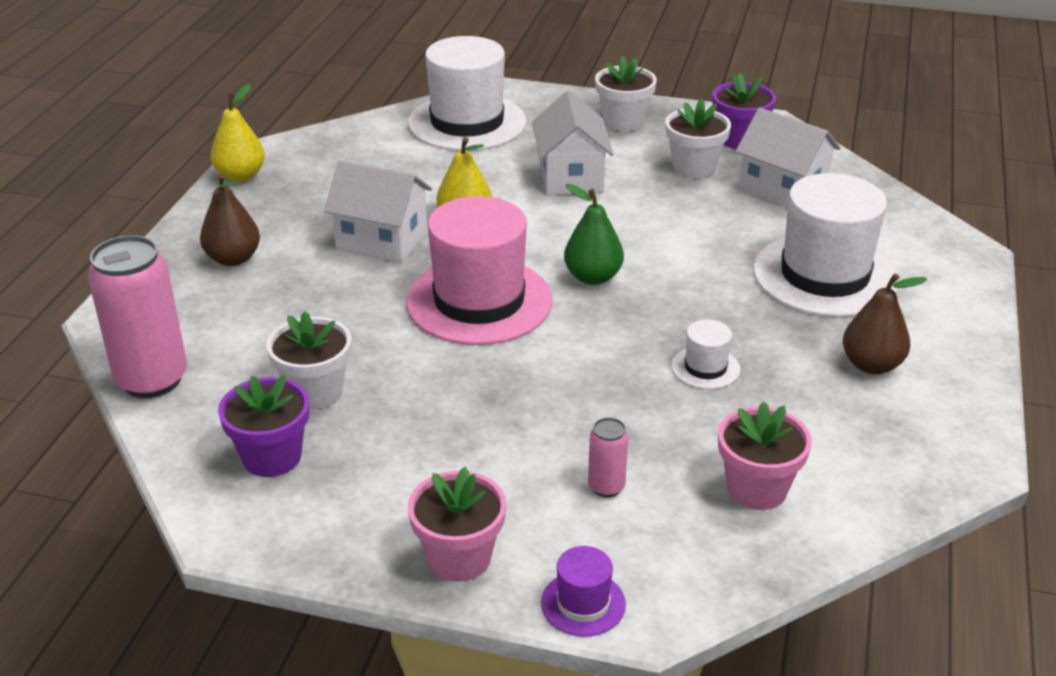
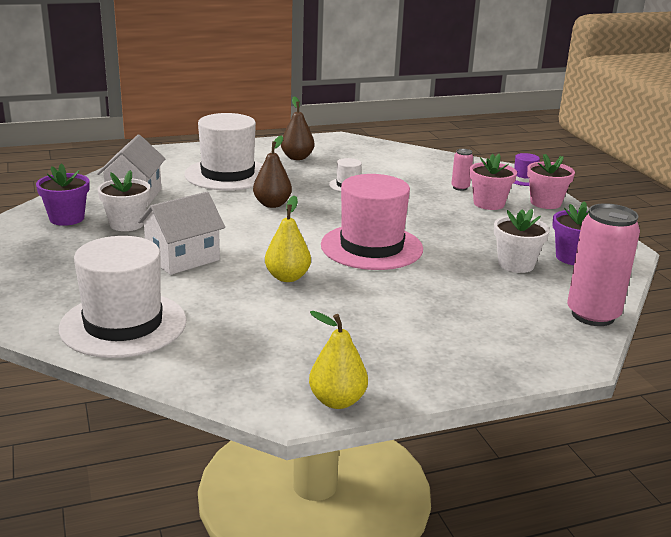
camera: 125 degrees left, 10 degrees down
(233, 259) = (450, 345): brown pear -> brown pear (272, 204)
(382, 241) = (350, 297): white house -> none
(593, 277) = (303, 224): green pear -> none
(623, 121) = (67, 261): white flower pot -> none
(756, 489) = (414, 165): pink flower pot -> pink flower pot (489, 204)

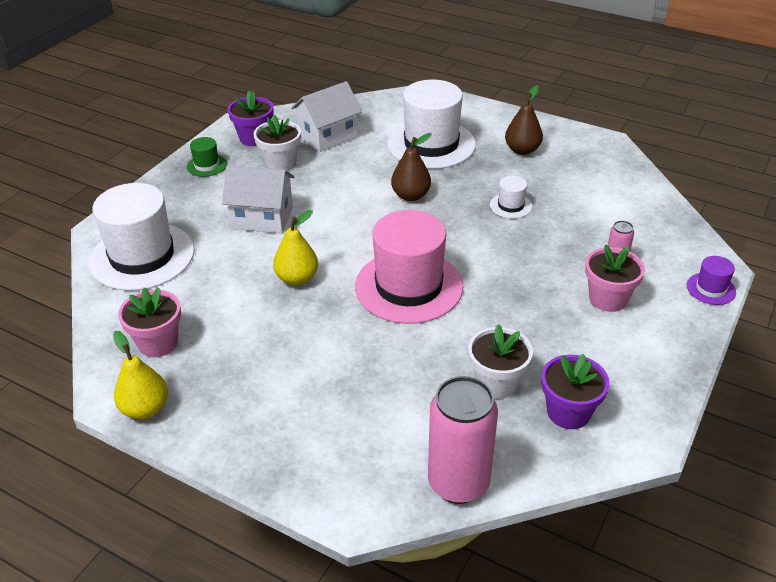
camera: 50 degrees right, 15 degrees up
(57, 249) = (206, 165): none -> green hat
(545, 203) = (674, 331): pink flower pot -> pink flower pot (158, 343)

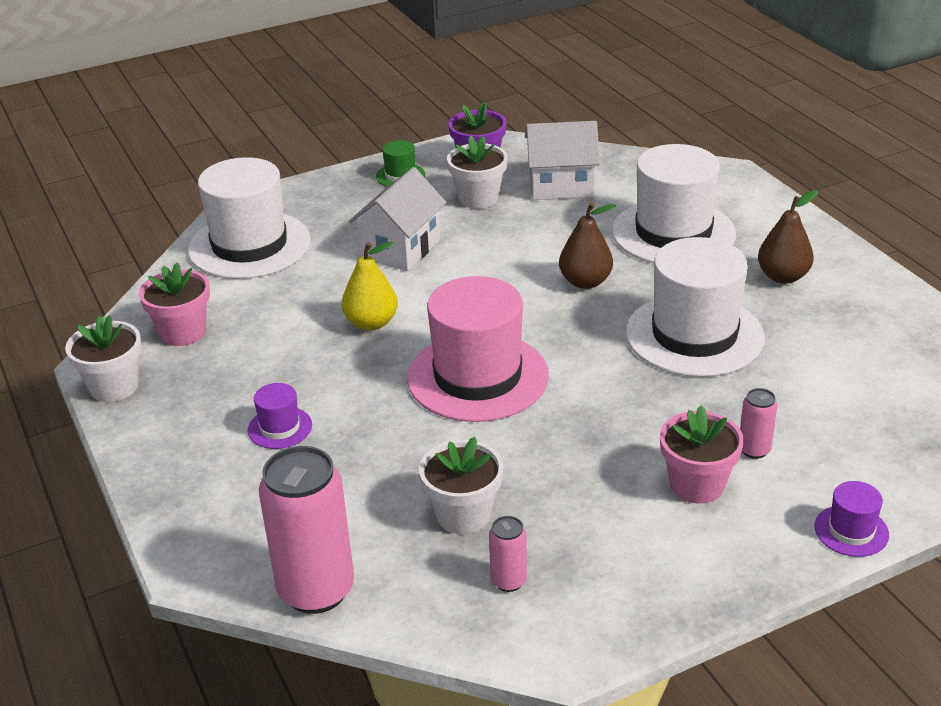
camera: 35 degrees right, 5 degrees down
(145, 409) = (114, 387): yellow pear -> white flower pot
(262, 218) = (400, 249): white house -> white house turned 75 degrees clockwise
(310, 381) = (280, 428): none -> purple hat
(511, 205) = (694, 335): white hat -> white hat, size x2.29
(568, 412) = (508, 581): purple flower pot -> pink can

